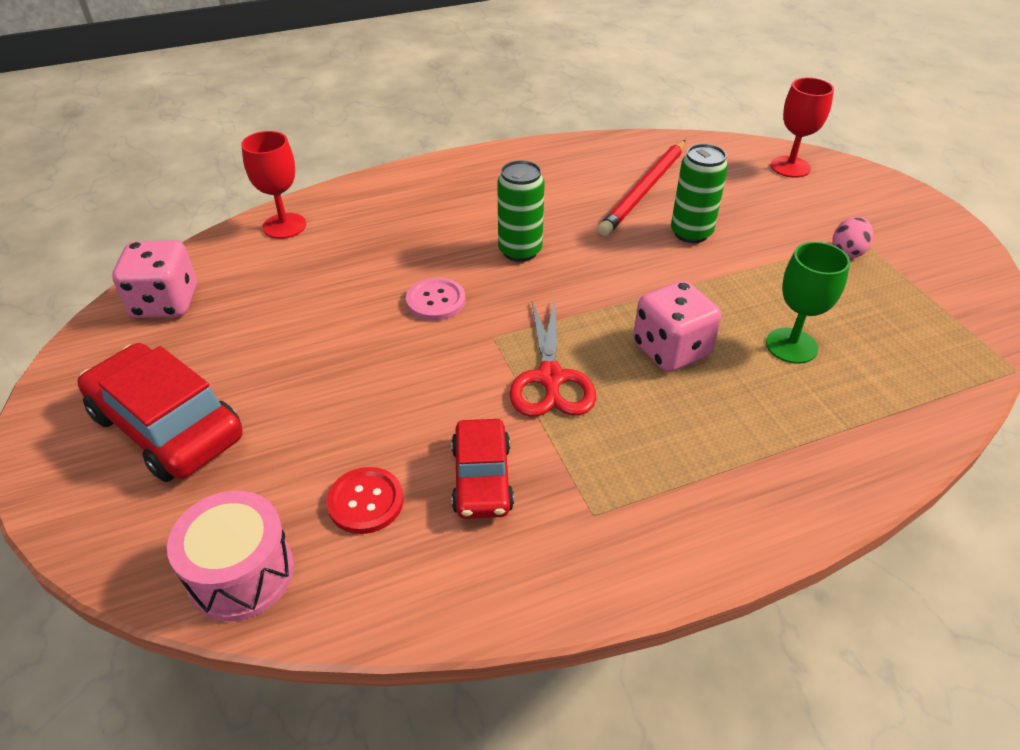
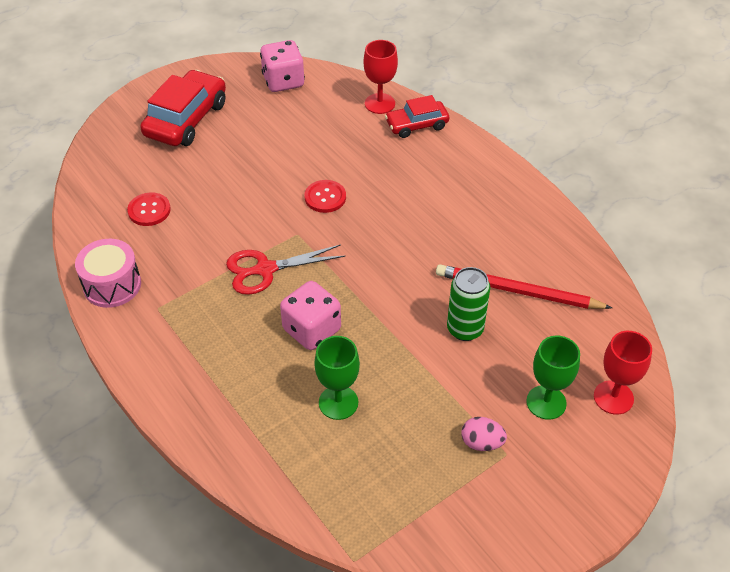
camera: 75 degrees right, 5 degrees up
(241, 573) = (98, 179): pink drum -> pink drum (112, 285)
(436, 301) = (325, 197): pink button -> red button
(482, 478) = (174, 254): red car -> red car (417, 125)
(520, 251) = (398, 228): green can -> none
(795, 203) = (546, 402): none -> green goblet

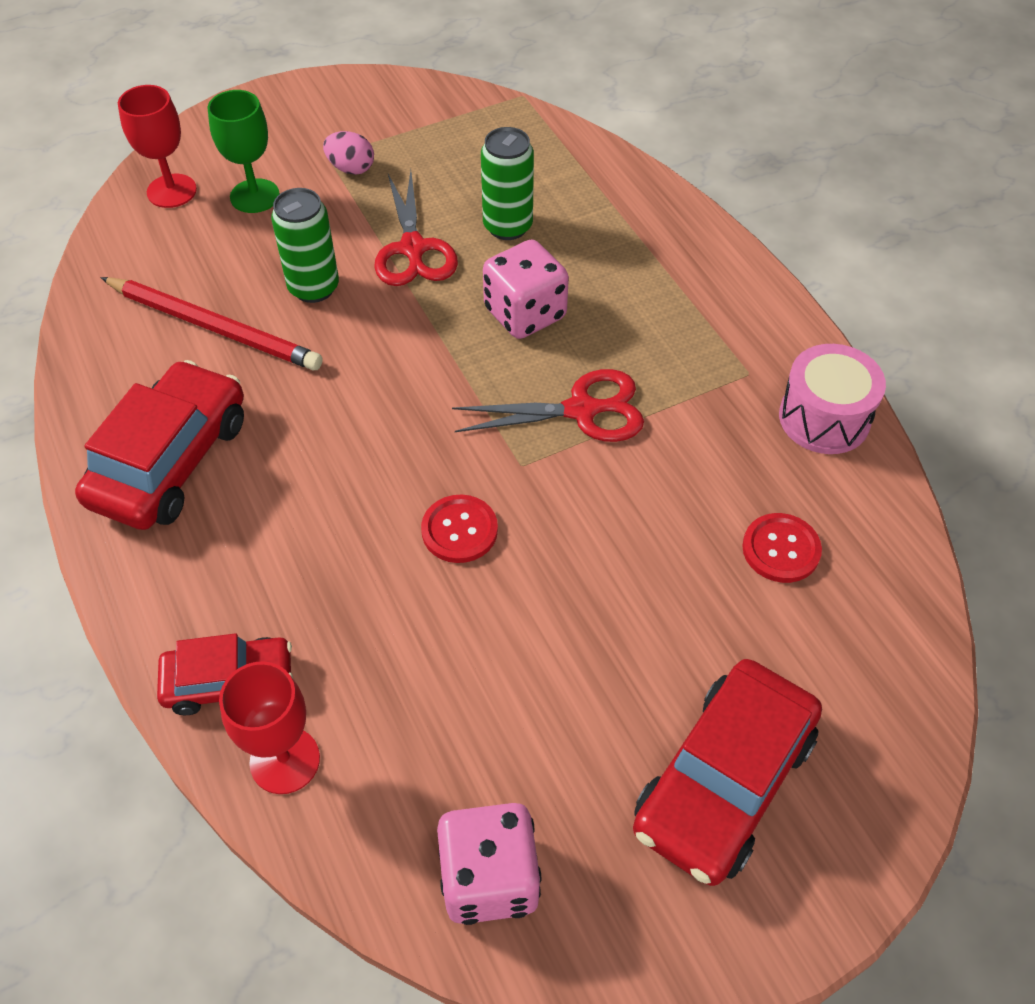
camera: 170 degrees left, 5 degrees up
(338, 402) = (507, 226): green goblet -> green can
(405, 371) = (413, 248): none -> red scissors
(498, 210) = (170, 460): none -> red car

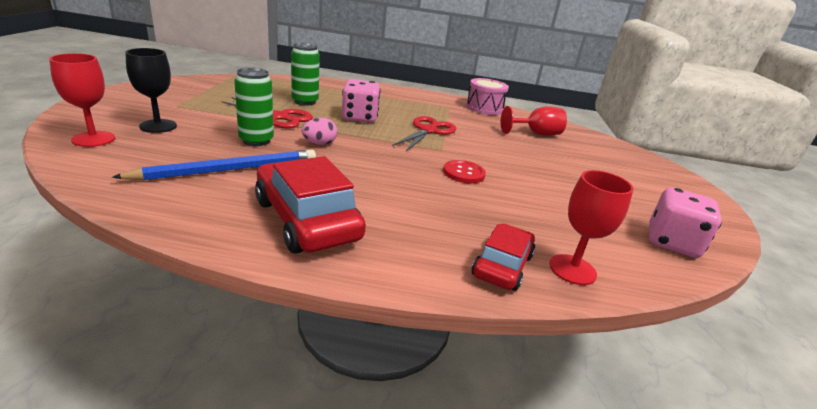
camera: 60 degrees left, 25 degrees down
(214, 327) = (228, 170): red pencil -> blue pencil
(255, 196) = (158, 126): green goblet -> black goblet
(351, 168) = (197, 106): pink egg -> pink egg (319, 144)
(724, 782) = (638, 181): red car -> none
(781, 549) = (536, 134): red button -> red goblet

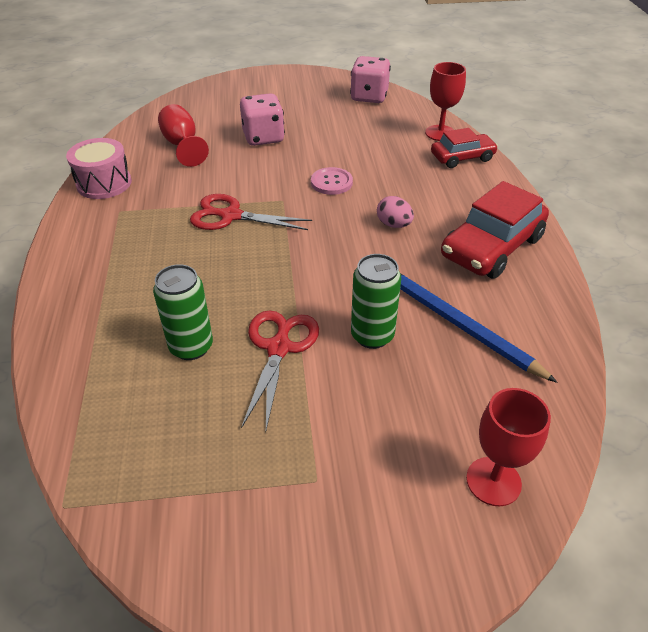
camera: 100 degrees left, 15 degrees up
(158, 126) = (405, 447): black goblet -> none
(319, 144) = (339, 284): pink egg -> pink egg (394, 225)
(359, 118) = (225, 276): pink dice -> pink dice (263, 137)
(463, 173) = (331, 182): red button -> pink button
(502, 265) = (462, 157): red car -> red car turned 150 degrees clockwise

